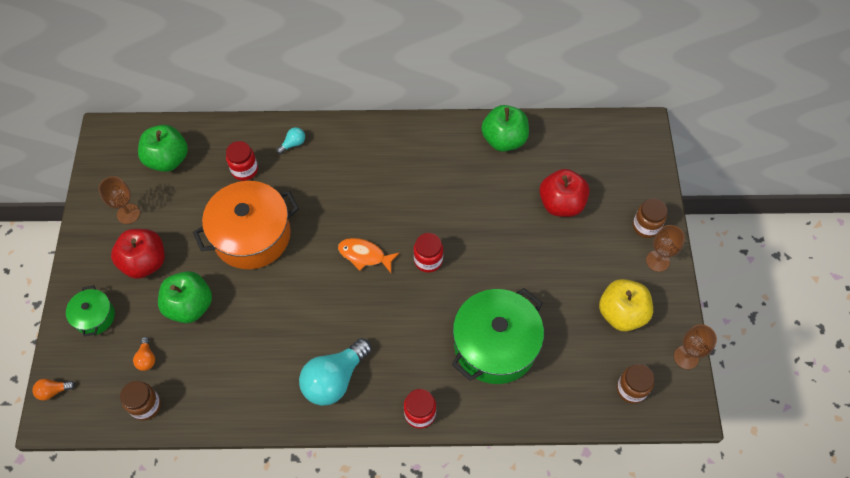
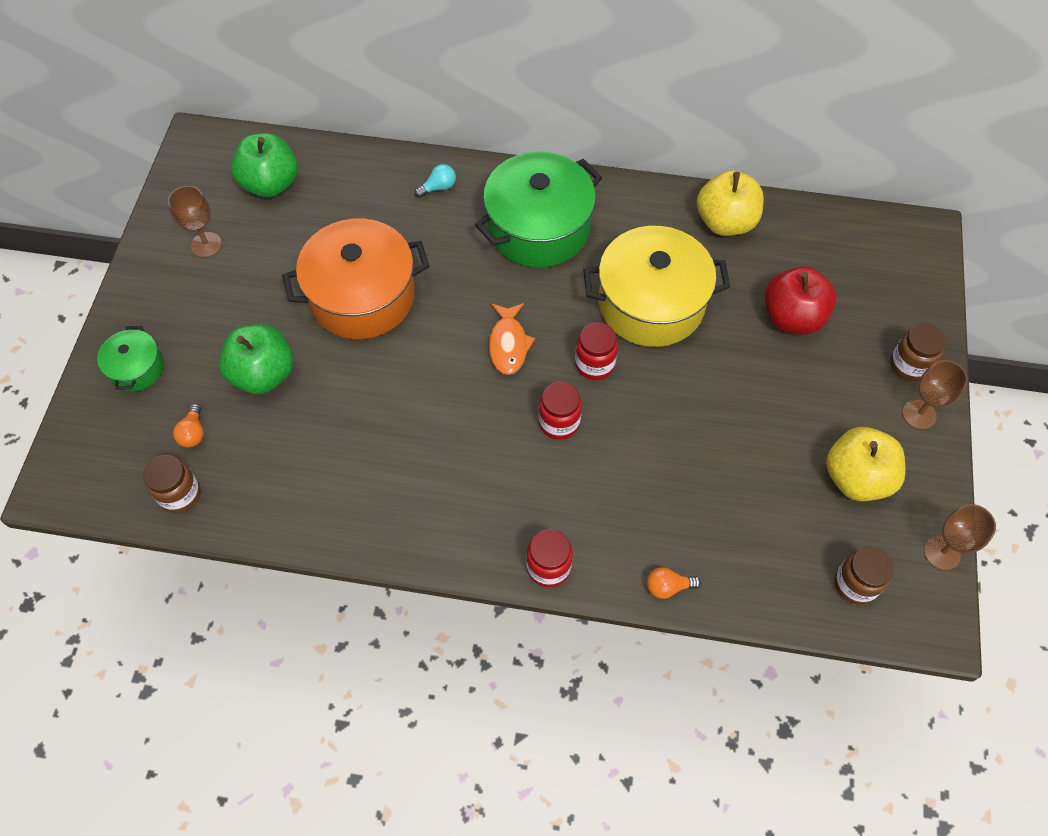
camera: 10 degrees right, 0 degrees up
(53, 391) = (64, 455): orange light bulb -> orange light bulb (668, 587)
(145, 262) = (215, 309): red apple -> none
(244, 170) = (368, 211): red jar -> red jar (559, 422)
(334, 379) = (439, 501): turquoise light bulb -> none
(364, 255) = (508, 344): orange fish -> orange fish turned 120 degrees counterclockwise
(461, 209) = (651, 303): none -> yellow pot
(495, 345) = (669, 492): green pot -> green pot (538, 228)
(504, 140) = (725, 222): green apple -> yellow apple

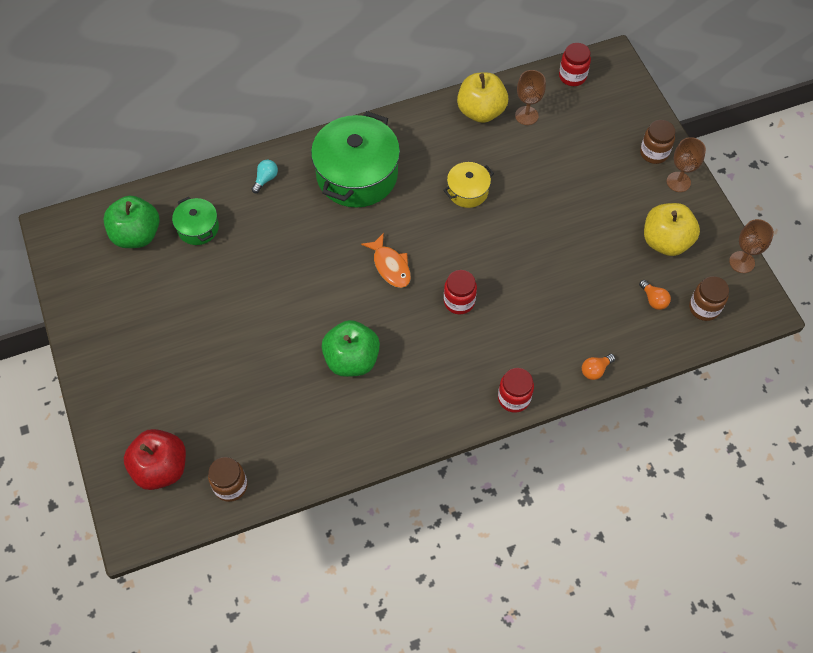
camera: 30 degrees left, 0 degrees up
(136, 368) = (132, 417): green pot -> green pot (198, 228)
(193, 433) = (209, 440): orange light bulb -> orange light bulb (653, 299)
(206, 245) = (119, 303): brown goblet -> brown goblet (526, 115)
(263, 374) = (231, 373): green apple -> green apple (352, 359)
(362, 296) = (264, 283): orange pot -> none
(594, 364) = (457, 251): red jar -> red jar (572, 76)
(651, 303) = (467, 191): yellow pot -> yellow pot, size x0.50
(792, 317) = (564, 156): red apple -> red apple (161, 468)

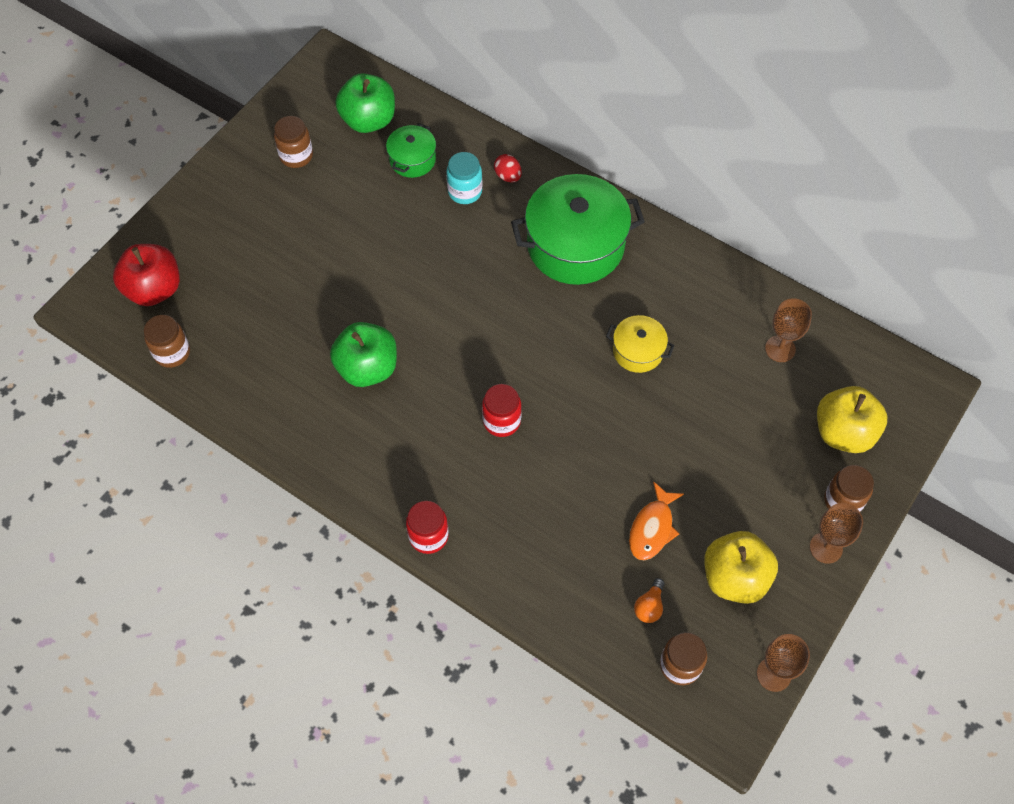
camera: 55 degrees right, 0 degrees up
(124, 301) = (296, 156): none -> brown jar
(255, 212) = (465, 191): none -> turquoise jar
(265, 179) = (508, 176): turquoise light bulb -> red egg
(390, 266) = (495, 337): orange fish -> orange fish (652, 528)
(481, 111) = (747, 304): yellow apple -> yellow apple (843, 432)
(572, 76) = (872, 362): red jar -> none
(595, 370) = (518, 595): orange light bulb -> none

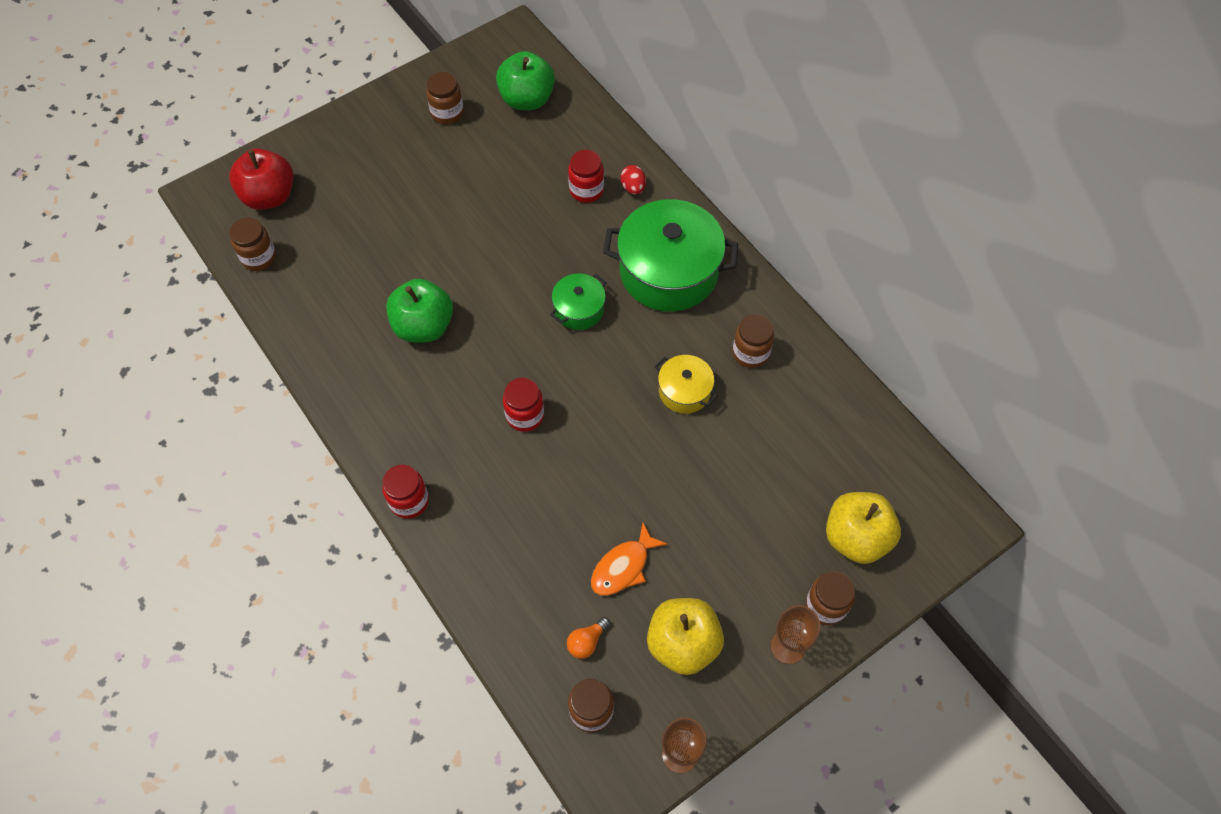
camera: 20 degrees right, 0 degrees up
(412, 159) = (551, 147): green pot -> green pot (579, 309)
(465, 191) = (586, 190): turquoise jar -> red jar
(682, 297) = (750, 353): none -> brown jar
(780, 349) = (827, 434): brown goblet -> none

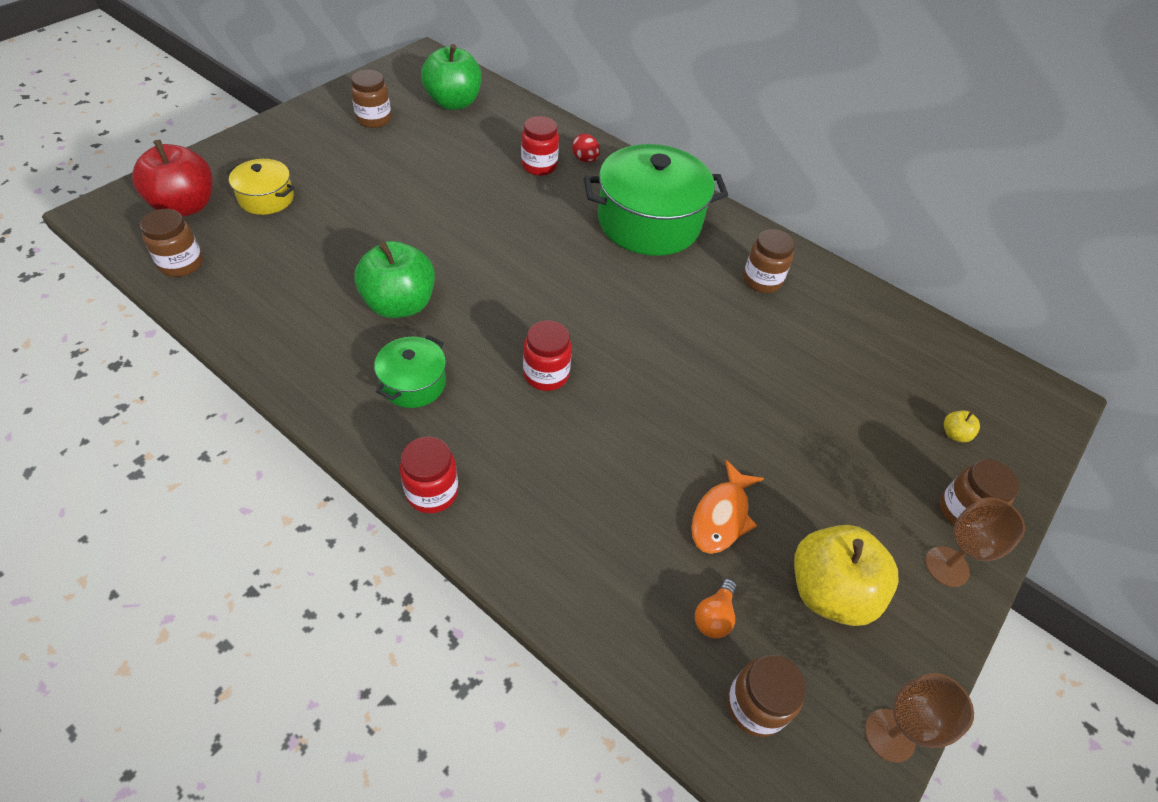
camera: 20 degrees left, 10 degrees down
(579, 309) = (569, 266): green pot -> green pot (413, 383)
(684, 391) = (711, 324): yellow pot -> yellow pot (266, 198)
(856, 538) = (954, 434): yellow apple -> yellow apple, size x0.40

